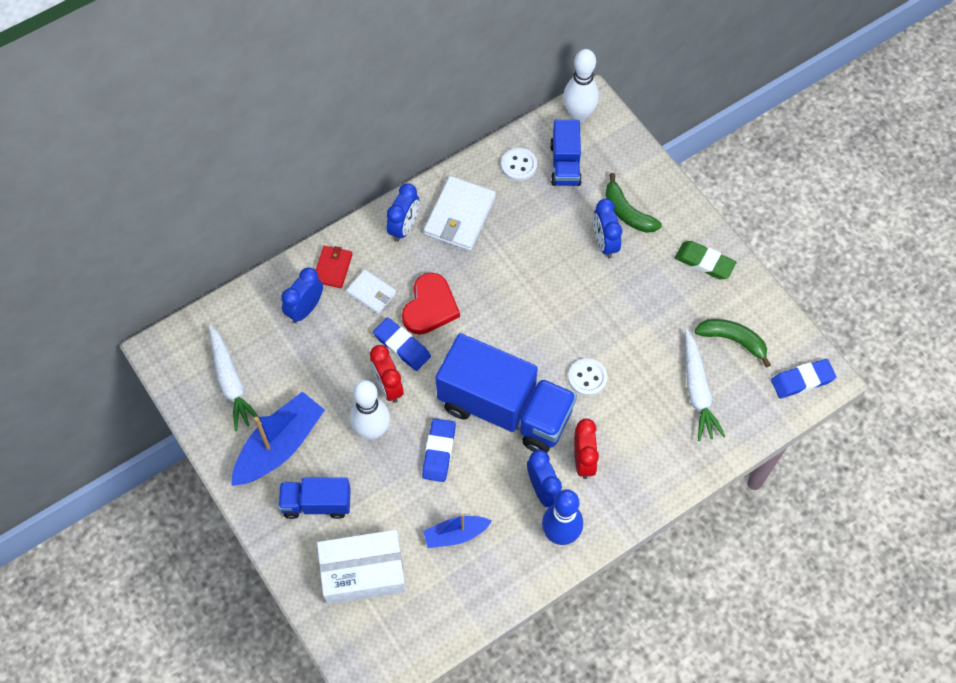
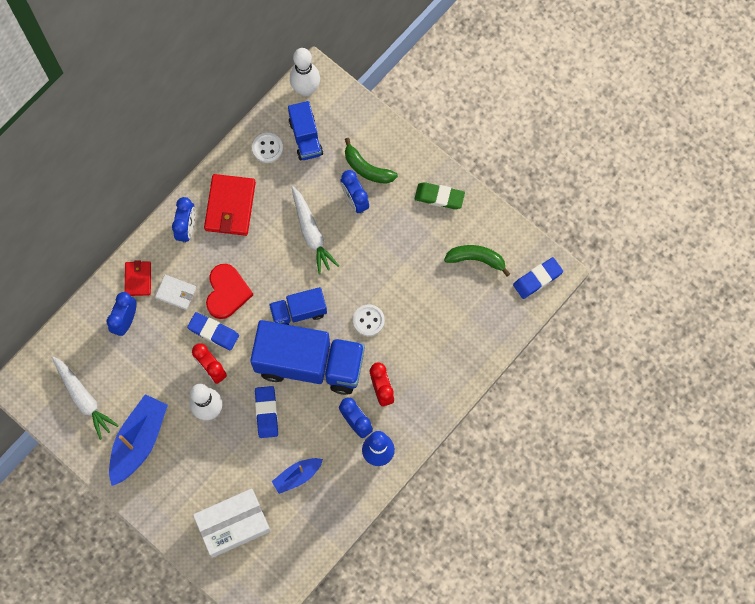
camera: 15 degrees left, 10 degrees up
(316, 503) = (182, 480): blue truck -> blue truck (299, 312)
(459, 216) = (230, 206): white wallet -> red wallet
(697, 391) = (457, 309): white carrot -> white carrot (311, 233)

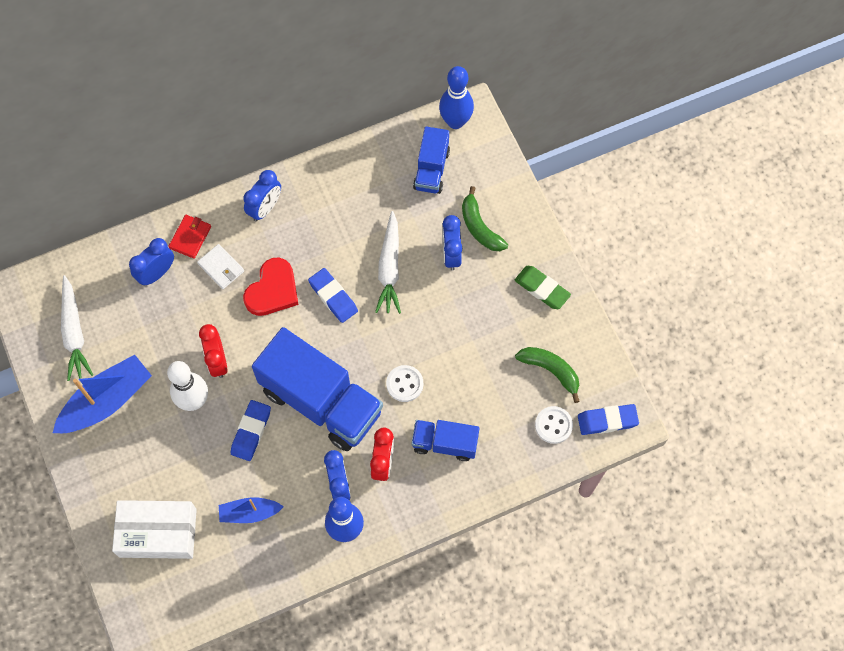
camera: 25 degrees right, 5 degrees down
(213, 332) = (238, 324): blue eraser -> blue eraser (333, 297)
(230, 206) = (320, 205): red wallet -> none
(267, 148) = (387, 163): white button -> white button (553, 425)
(299, 312) = (336, 342): blue truck -> blue truck (445, 443)
(306, 89) = (455, 121): white bowling pin -> blue bowling pin

